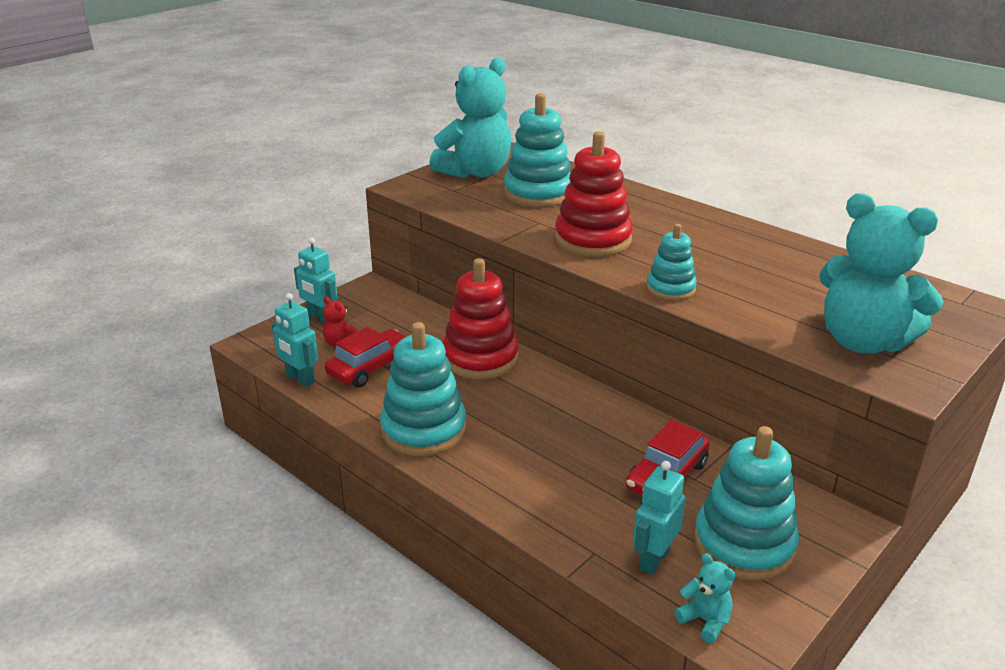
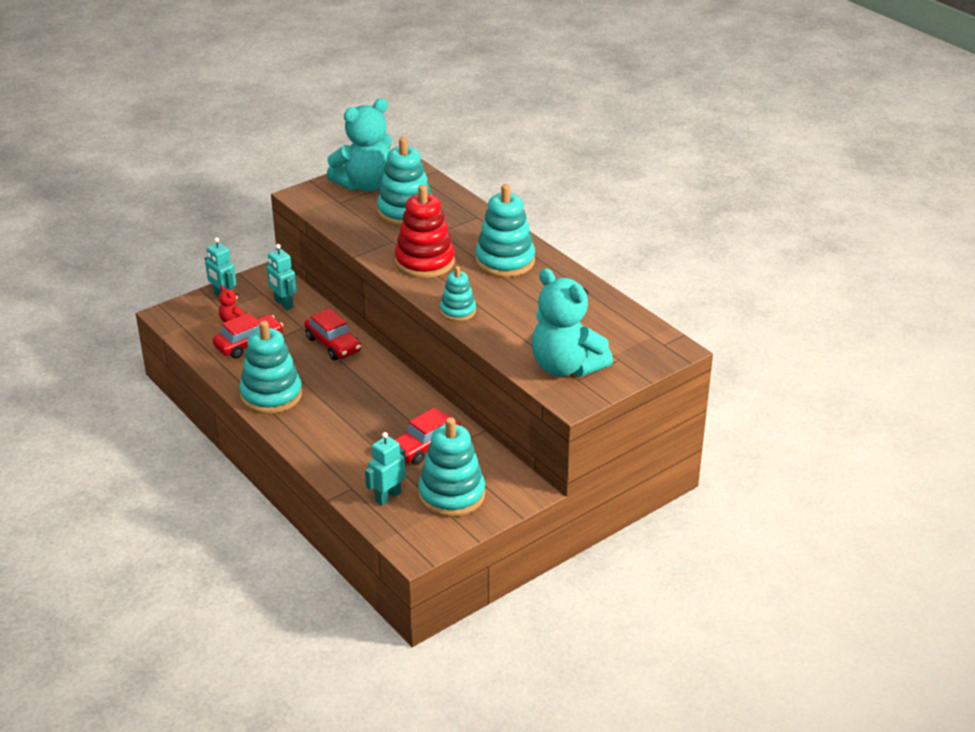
camera: 10 degrees right, 5 degrees up
(300, 379) = (195, 347): turquoise robot -> turquoise robot (283, 304)
(480, 358) = (333, 344): red stacking toy -> red car
(690, 231) = (505, 261): none -> turquoise stacking toy
(705, 620) = (400, 534): turquoise teddy bear -> none

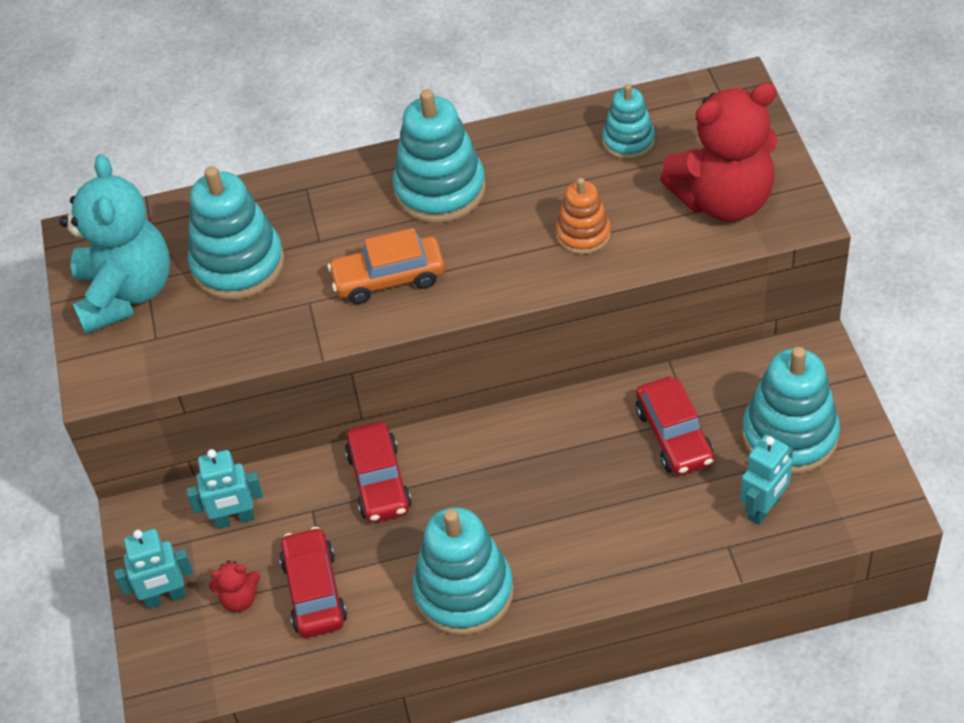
camera: 60 degrees left, 15 degrees up
(333, 344) = (379, 481): red car -> red car turned 90 degrees clockwise
(387, 496) = (764, 508): turquoise robot -> turquoise robot turned 120 degrees counterclockwise
(424, 262) = (389, 279): red stacking toy -> orange car
(458, 311) = (536, 276): turquoise stacking toy -> turquoise stacking toy (628, 141)
(502, 320) = (583, 234): none -> orange stacking toy
(566, 367) = (724, 200): turquoise teddy bear -> red teddy bear

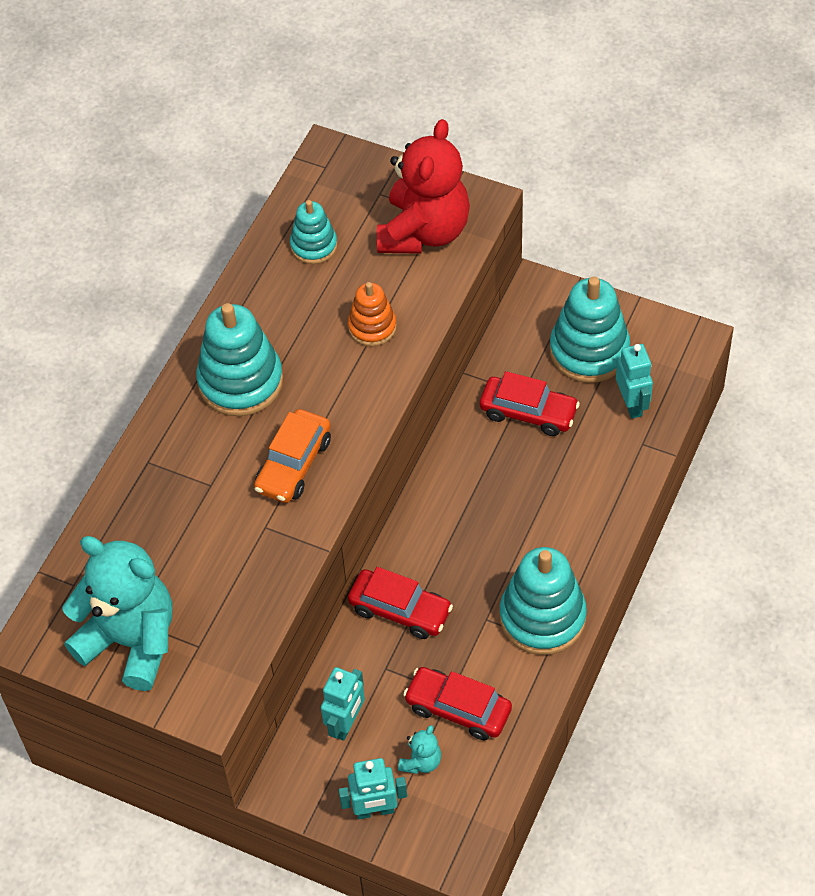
camera: 55 degrees left, 5 degrees up
(165, 597) = (375, 811): turquoise robot -> turquoise robot turned 60 degrees clockwise
(238, 265) = (180, 550): turquoise stacking toy -> none
(240, 599) = (421, 761): red teddy bear -> turquoise teddy bear

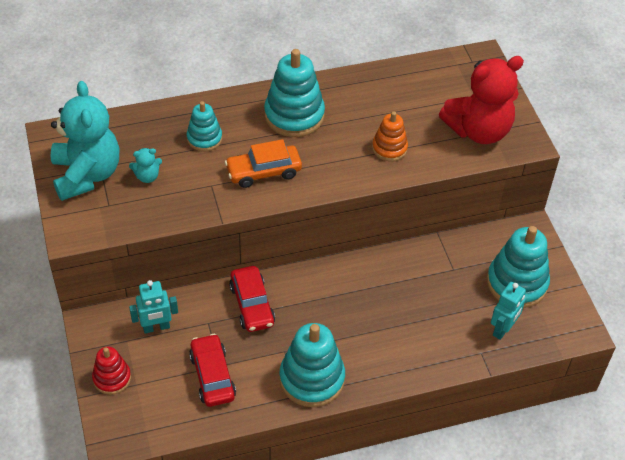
camera: 45 degrees right, 5 degrees down
(314, 246) = (415, 89): turquoise stacking toy -> turquoise stacking toy (204, 138)
(375, 811) = (112, 378): turquoise robot -> red stacking toy
(421, 761) = (162, 380): turquoise teddy bear -> turquoise teddy bear (147, 176)
(528, 412) = (443, 281): red car -> none

